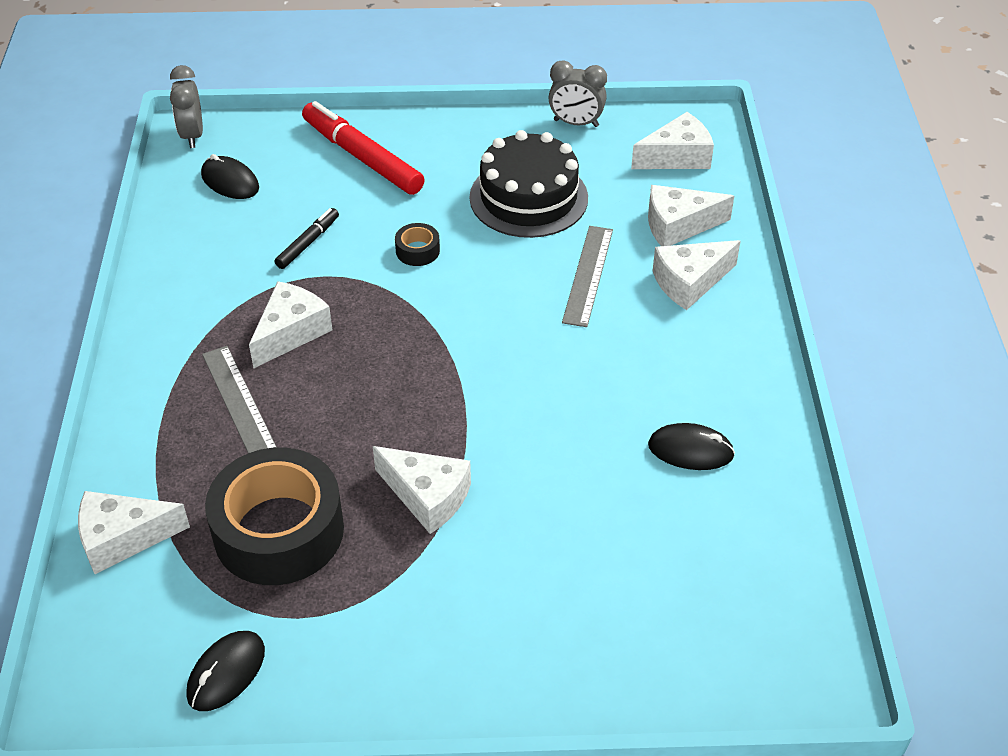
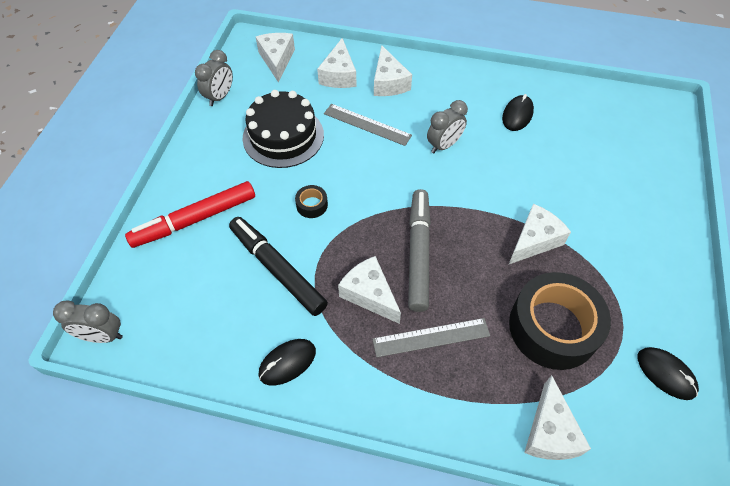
camera: 75 degrees left, 10 degrees up
(230, 181) = (180, 313): black mouse -> black mouse (287, 362)
(307, 243) = (278, 270): black marker -> black marker, size x1.93
(367, 369) = (418, 254): none -> grey marker
(581, 367) = (444, 145): none -> grey clock

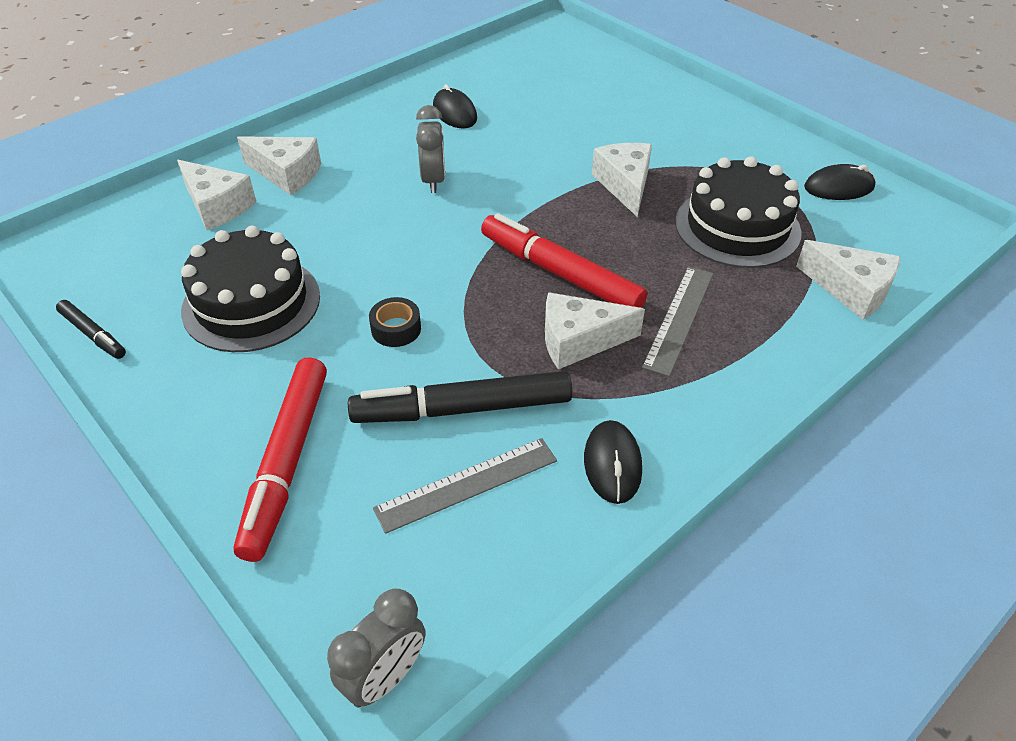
camera: 55 degrees left, 10 degrees down
(220, 97) = (93, 334): grey clock -> black marker
(277, 60) = (109, 247): white cheese -> none
(367, 124) = (328, 221): grey ruler -> grey ruler (466, 484)
(418, 254) = (561, 274): grey marker -> red marker
(553, 327) = (737, 227): black tape -> black cake

